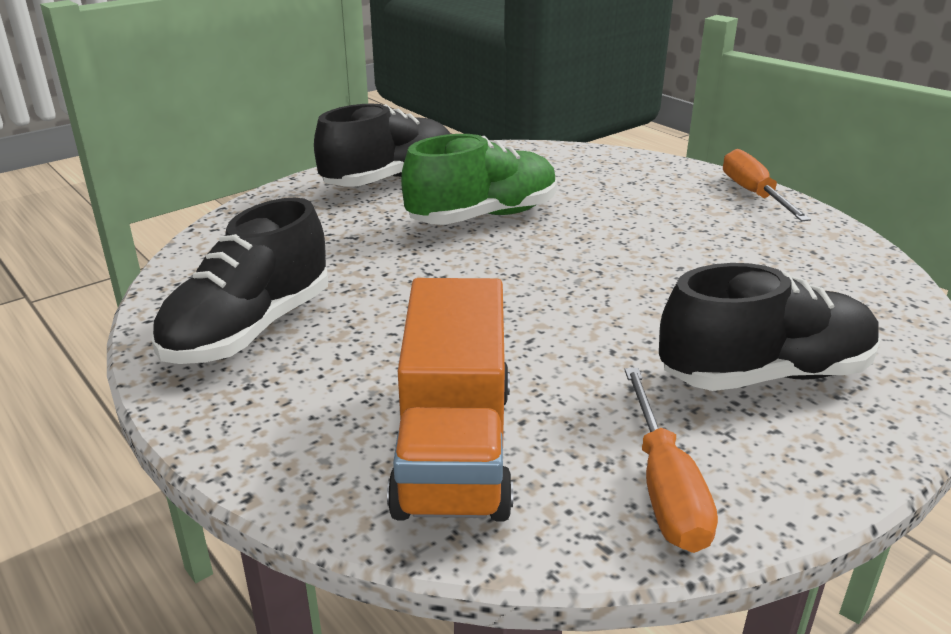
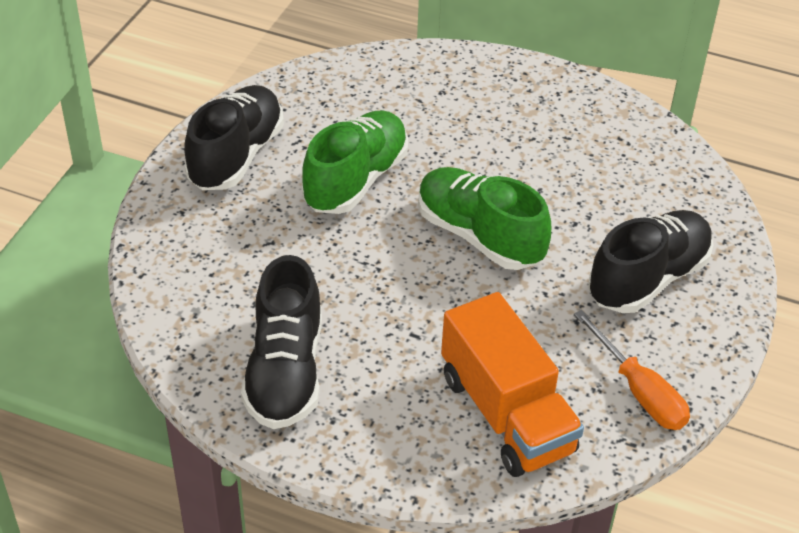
camera: 30 degrees left, 15 degrees up
(574, 284) = (479, 236): none -> green shoe
(753, 194) = (545, 79): orange screwdriver -> none

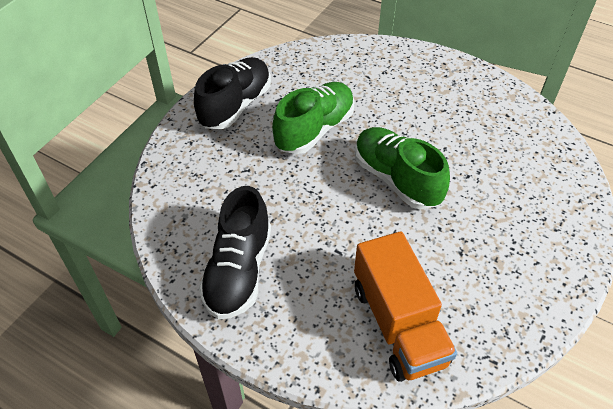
camera: 10 degrees right, 5 degrees up
(639, 391) = (504, 317): orange screwdriver -> none
(648, 278) = (519, 224): black shoe -> none

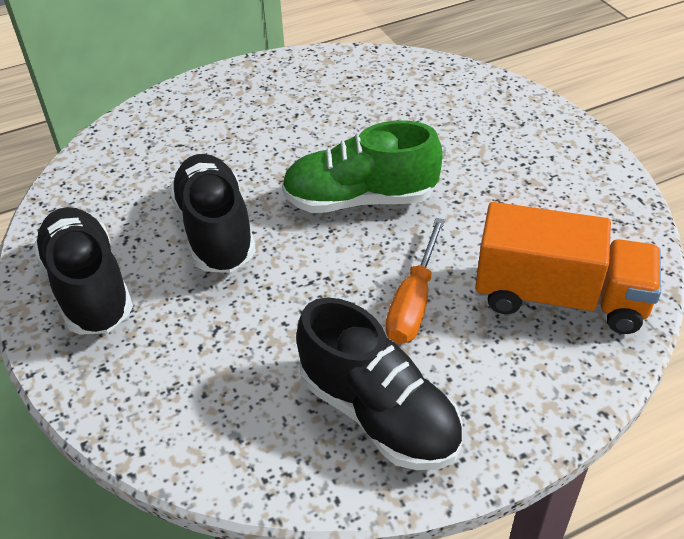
camera: 55 degrees left, 5 degrees down
(314, 130) = (215, 231): green shoe -> black shoe
(333, 247) = (414, 301): none -> orange screwdriver

